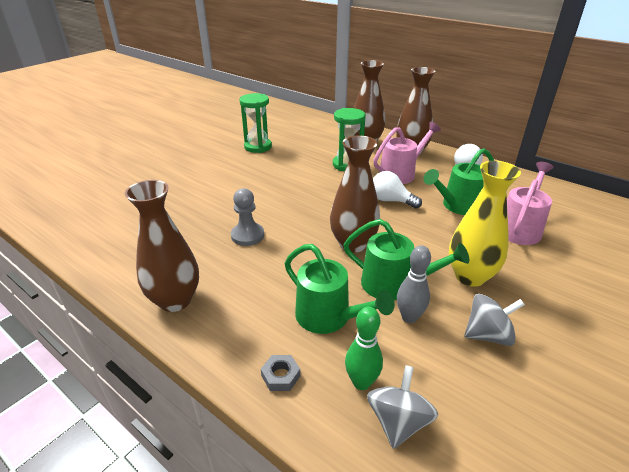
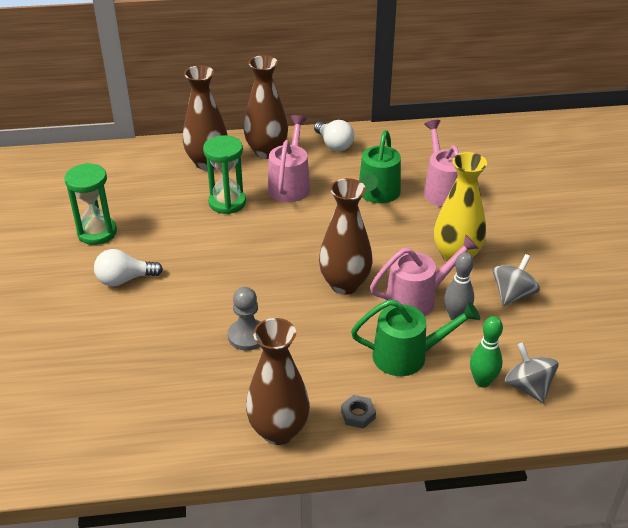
camera: 45 degrees left, 5 degrees up
(281, 376) = (432, 417): grey nut -> grey nut (358, 414)
(391, 200) = (319, 221): white light bulb -> white light bulb (125, 279)
(394, 285) = (417, 298): green watering can -> pink watering can

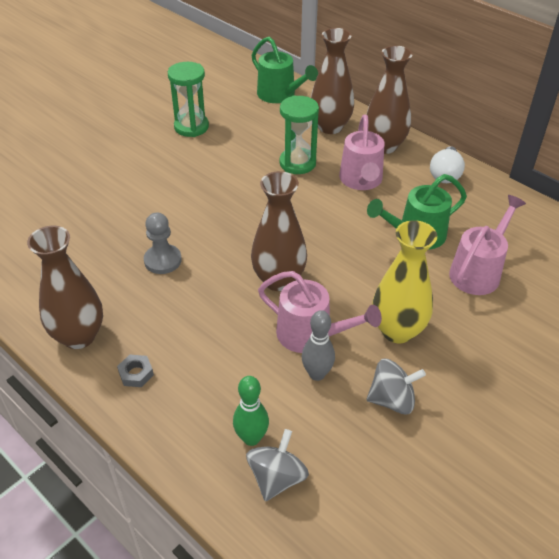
camera: 50 degrees right, 5 degrees up
(125, 279) = (158, 167): white light bulb -> none
(290, 184) = (361, 181): pink watering can -> pink watering can turned 120 degrees clockwise
(408, 356) = (234, 368): green watering can -> green watering can (280, 95)

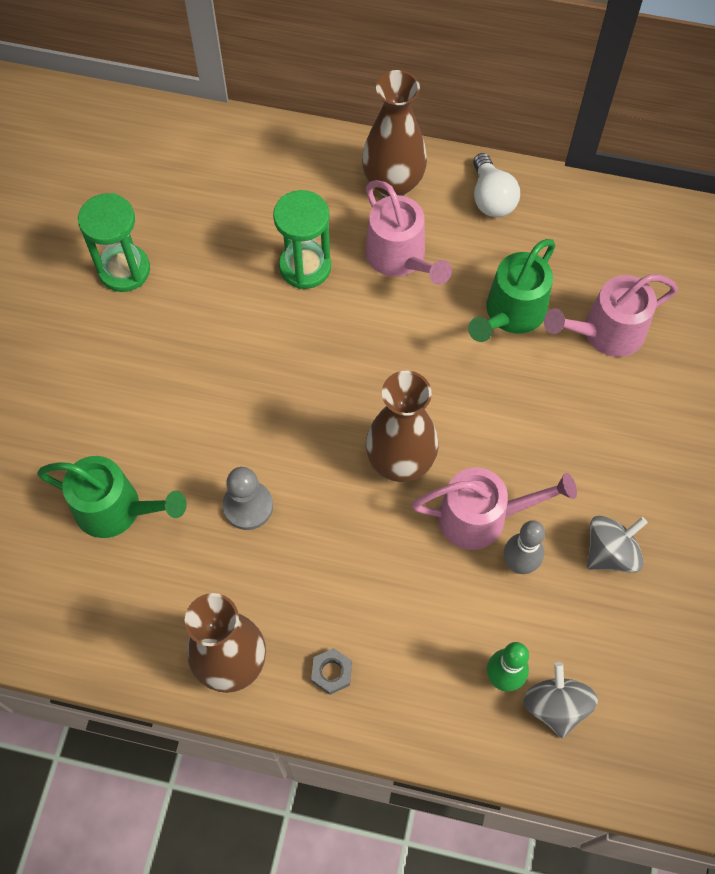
camera: 30 degrees left, 20 degrees up
(280, 95) = (203, 153): green watering can -> green watering can (117, 510)
(330, 127) = (306, 182): brown vase -> none
(397, 330) = (567, 461): yellow vase -> none
(478, 271) = (605, 333): pink watering can -> pink watering can turned 120 degrees counterclockwise

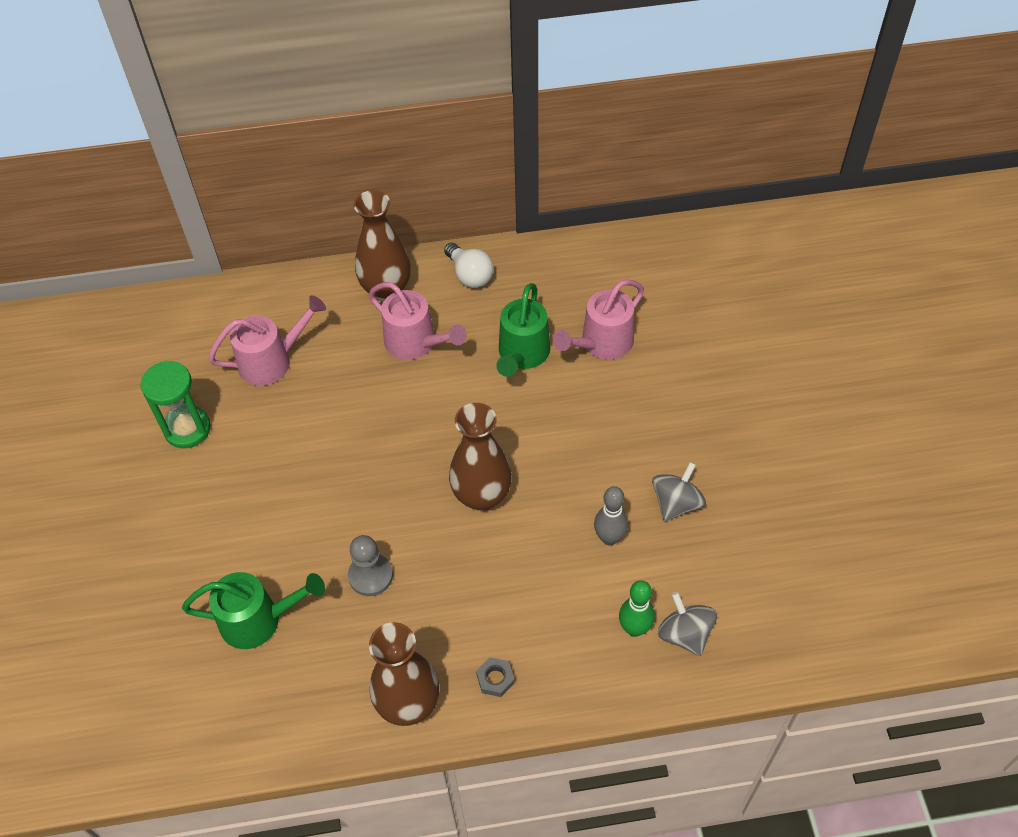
camera: 20 degrees left, 10 degrees down
(305, 267) = (341, 375): green hourglass -> none
(483, 517) = (566, 513): pink watering can -> pink watering can (272, 361)

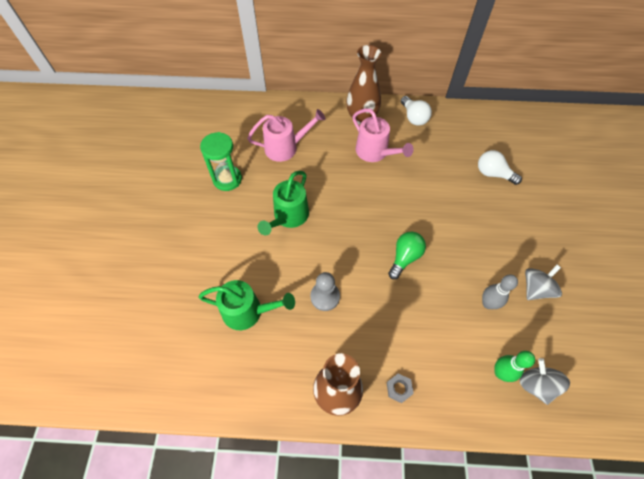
camera: 10 degrees right, 5 degrees up
(482, 496) = (405, 257): brown vase -> green light bulb
(522, 355) = (441, 172): green watering can -> green watering can (288, 217)
(601, 343) = (493, 174): pink watering can -> white light bulb

